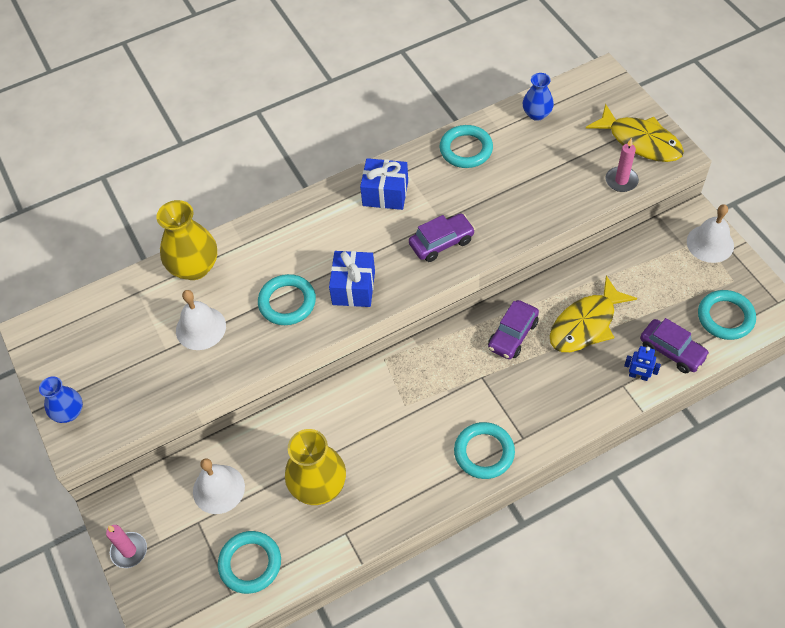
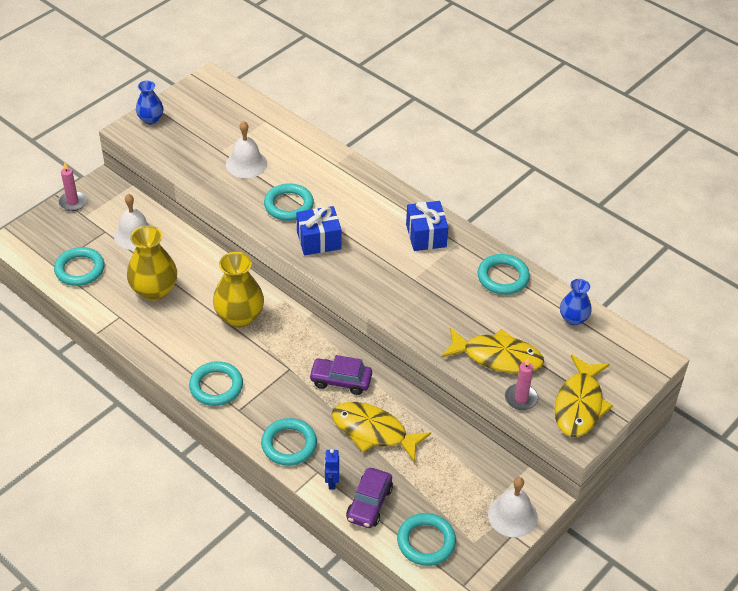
camera: 65 degrees right, 10 degrees down
(194, 267) = (301, 144): yellow vase -> yellow vase (239, 316)
(441, 242) = (389, 284): purple car -> none
(565, 183) = (497, 357): none -> yellow fish
(582, 402) = (289, 444): none -> turquoise ring

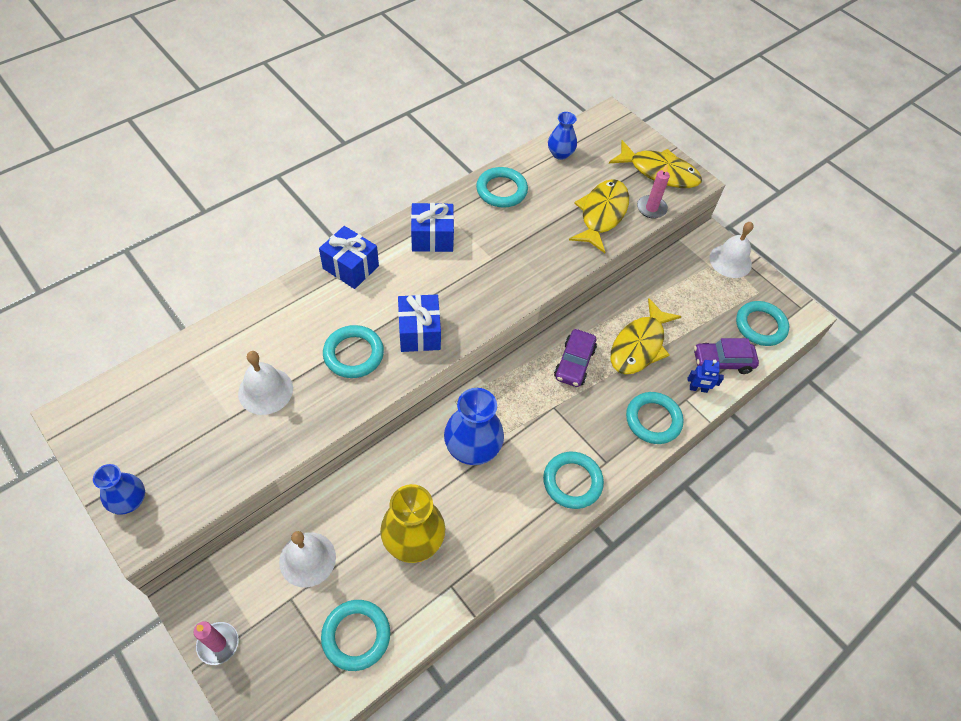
camera: 85 degrees left, 10 degrees up
(239, 316) = (472, 448): yellow vase -> blue vase
(369, 504) = (722, 362): purple car -> purple car turned 150 degrees clockwise
(377, 190) = (351, 267): none -> blue gift

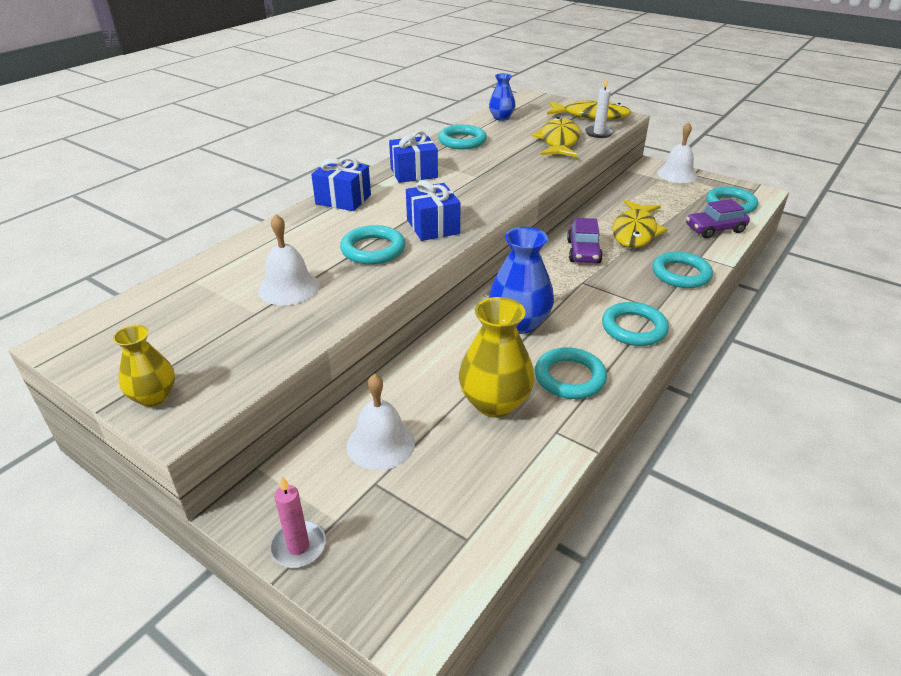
camera: 10 degrees left, 20 degrees down
(129, 501) = (154, 396): blue vase -> yellow vase
(356, 636) = (470, 499): turquoise ring -> turquoise ring (569, 377)
(651, 208) = (598, 133): pink candle -> white candle
(698, 389) = (706, 248): blue robot -> none

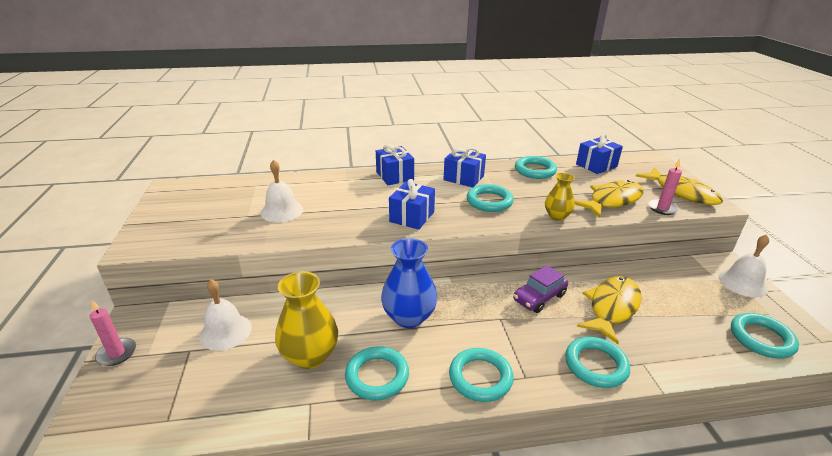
camera: 45 degrees right, 5 degrees down
(154, 396) = (147, 231): yellow vase -> yellow vase (557, 216)
(373, 249) = (355, 213): turquoise ring -> turquoise ring (489, 201)
(501, 118) = (596, 165): blue vase -> blue gift
(598, 133) = (662, 208): white candle -> pink candle
(635, 232) = (611, 307): yellow fish -> yellow fish turned 150 degrees clockwise
(715, 229) = (700, 350): purple car -> none

